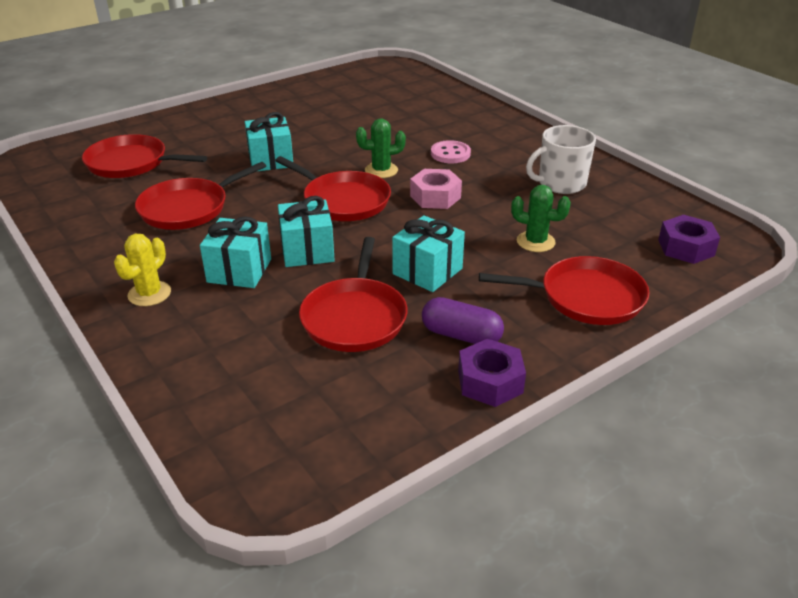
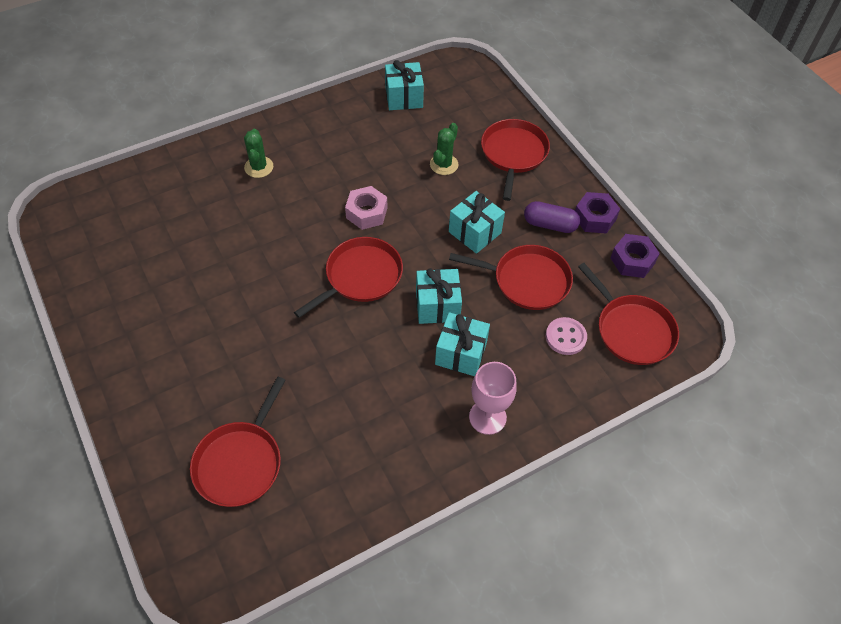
camera: 85 degrees left, 20 degrees up
(149, 294) = (487, 417): yellow cactus -> pink goblet
(188, 208) = (351, 398): red pan -> red pan (632, 330)
(270, 160) = (267, 331): turquoise gift -> turquoise gift (404, 97)
(381, 170) = (311, 244): green cactus -> green cactus (259, 167)
(450, 154) = (291, 191): pink button -> pink button (565, 337)
(461, 335) = (550, 224): purple capsule -> purple capsule turned 75 degrees clockwise
(560, 183) = (361, 132): white mug -> none
(686, 247) = (462, 90): purple nut -> purple nut (632, 260)

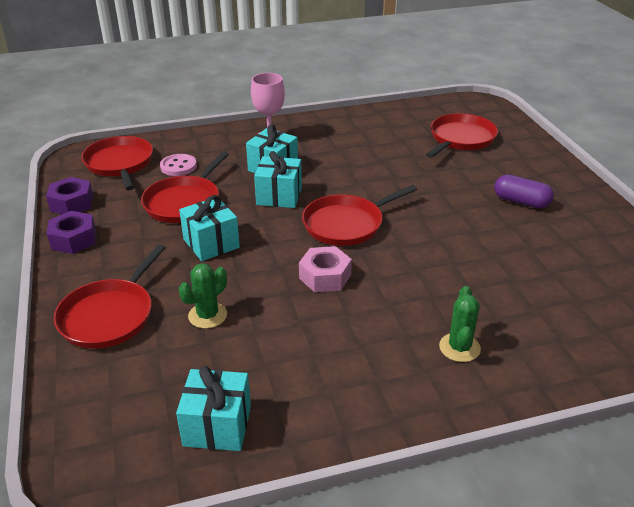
camera: 165 degrees left, 20 degrees down
(527, 280) = (184, 202): red pan -> red pan turned 90 degrees counterclockwise
(550, 224) = (126, 240): purple capsule -> purple capsule (521, 202)

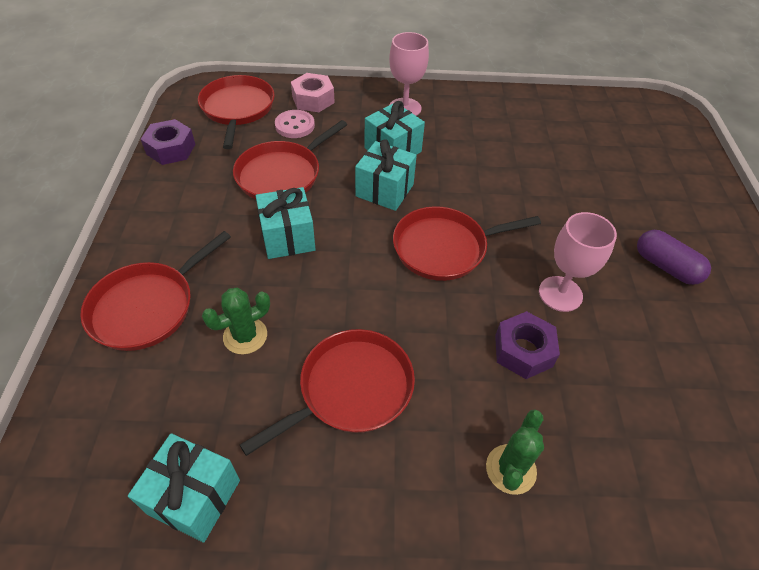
camera: 15 degrees right, 15 degrees up
(74, 239) = (154, 196): purple nut -> purple nut (523, 351)
(325, 276) = (392, 316): pink nut -> pink nut (313, 99)
(450, 234) = (560, 294): none -> pink goblet
(460, 139) = (622, 156): red pan -> red pan (351, 389)

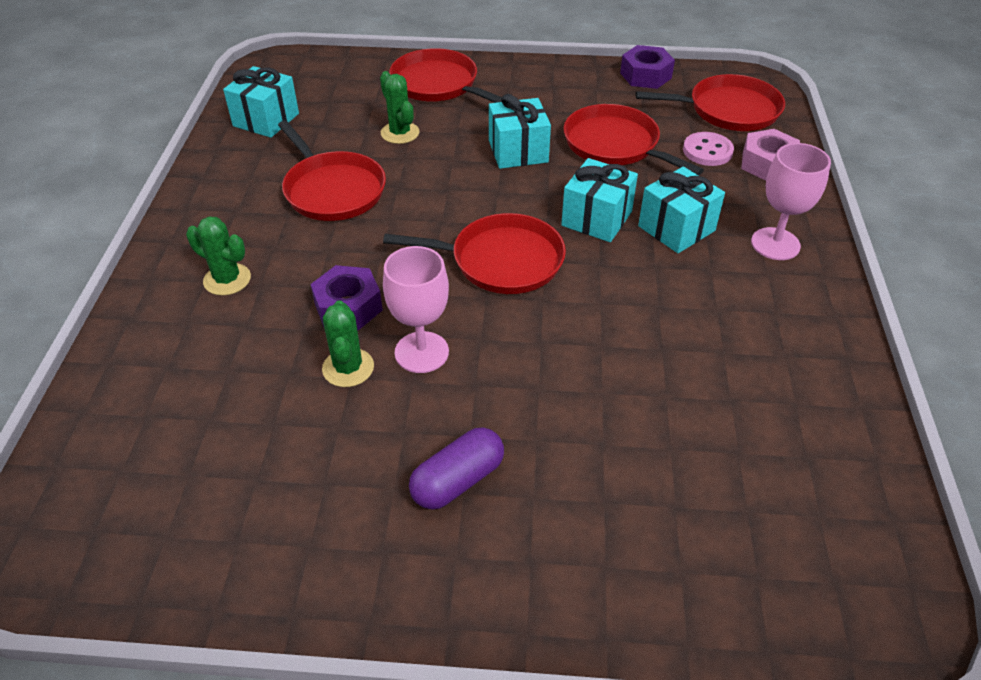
camera: 95 degrees right, 5 degrees down
(444, 247) = (501, 261): red pan -> red pan turned 105 degrees clockwise
(592, 342) = (348, 368): none -> green cactus

